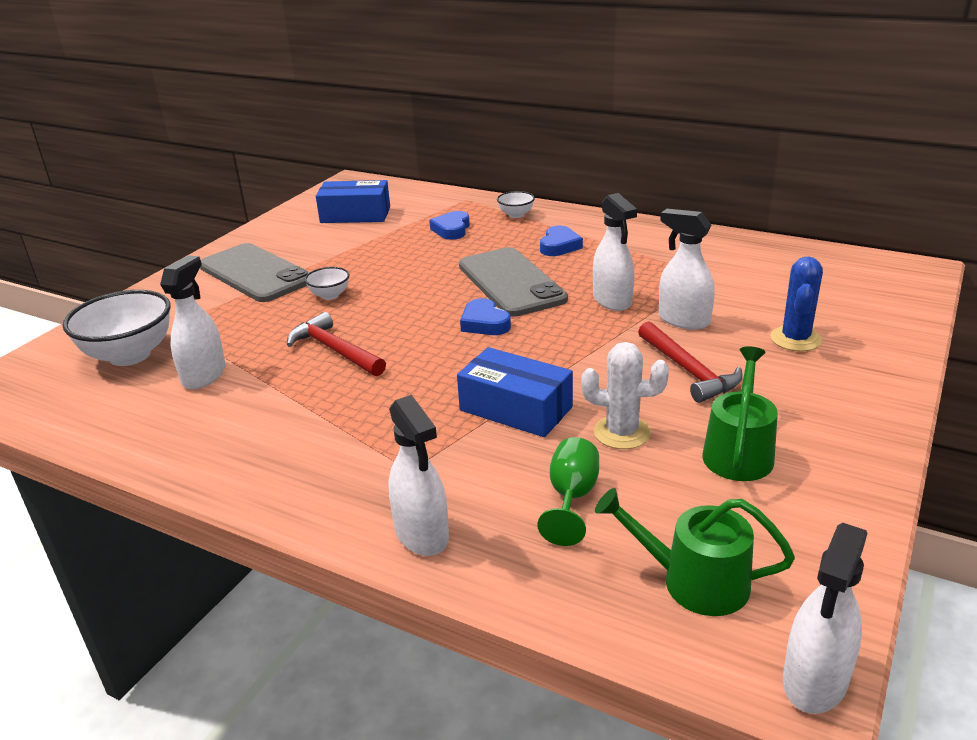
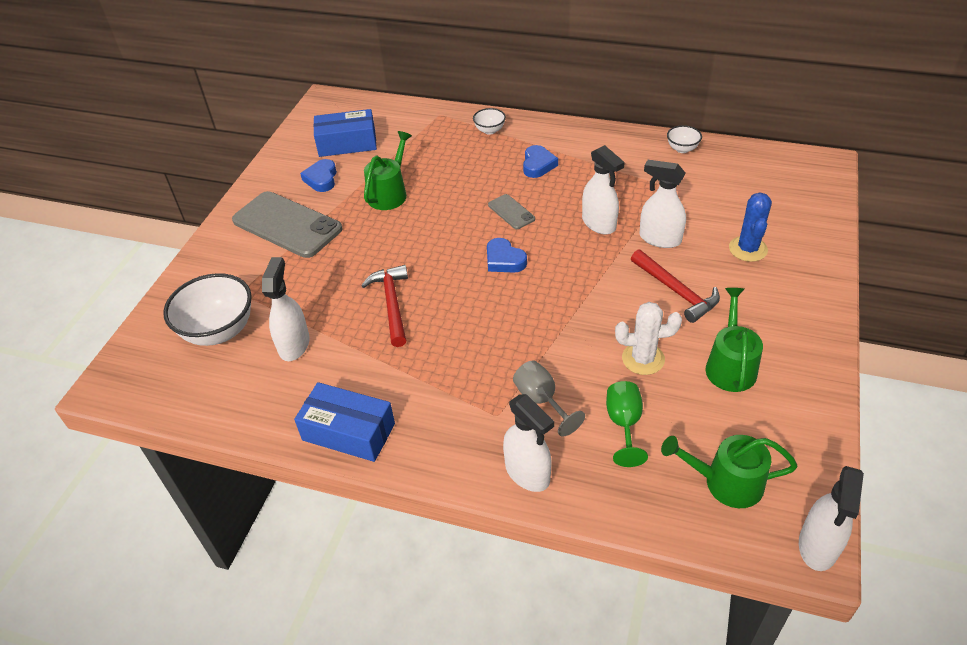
camera: 10 degrees left, 15 degrees up
(330, 295) = (363, 243): white bowl -> white bowl (682, 149)
(335, 350) = (392, 304): red hammer -> red hammer turned 45 degrees clockwise
(380, 257) = (389, 193): none -> green watering can
(452, 230) = (440, 154): blue heart -> blue heart (321, 179)
(473, 460) = (541, 400): none -> grey goblet
(511, 282) = (511, 212): grey phone -> grey phone, size x0.46
(515, 409) = (557, 346): blue box -> blue box (348, 432)

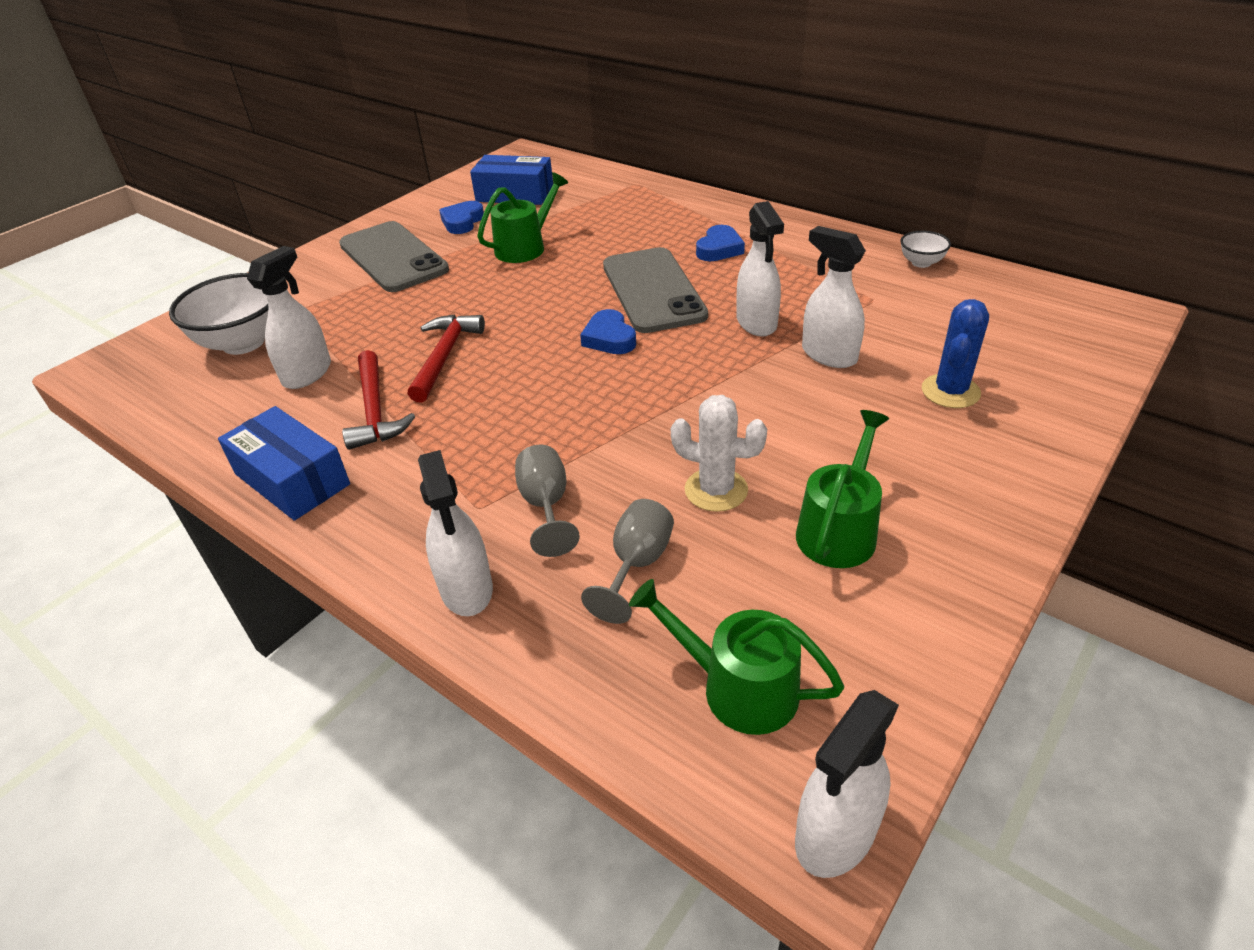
camera: 20 degrees right, 5 degrees down
(489, 130) = (684, 206): white bowl -> none
(511, 212) = (653, 290): grey phone -> grey phone, size x2.16
(624, 424) = (637, 564): green goblet -> grey goblet
(676, 291) = (814, 420): red hammer -> red hammer (375, 411)

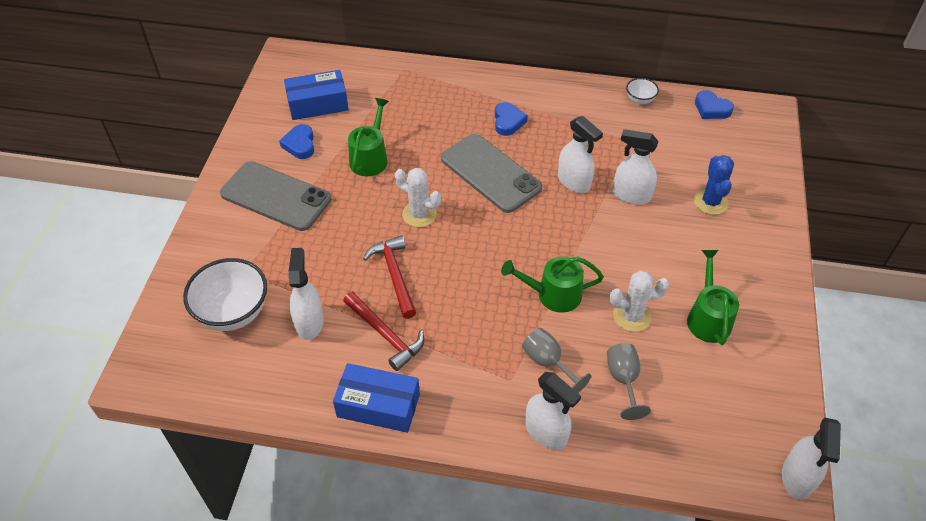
camera: 30 degrees left, 10 degrees up
(530, 308) = (419, 214): none -> white cactus
(609, 338) = (492, 224): blue heart -> blue heart (711, 109)
(738, 687) = (717, 427): green watering can -> green watering can (553, 294)

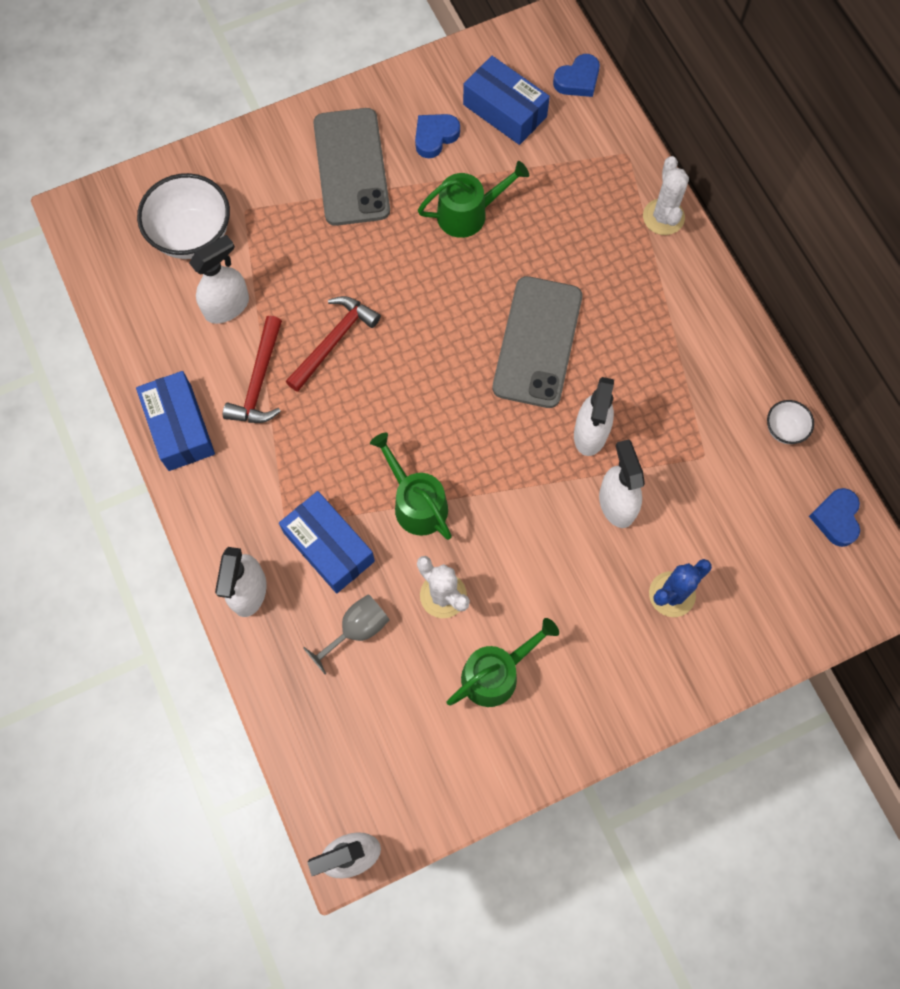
camera: 55 degrees right, 20 degrees up
(419, 214) = (427, 311): white cactus -> white cactus (663, 217)
(508, 122) = (630, 311): blue heart -> blue heart (578, 80)
(548, 362) = (329, 547): grey goblet -> blue box

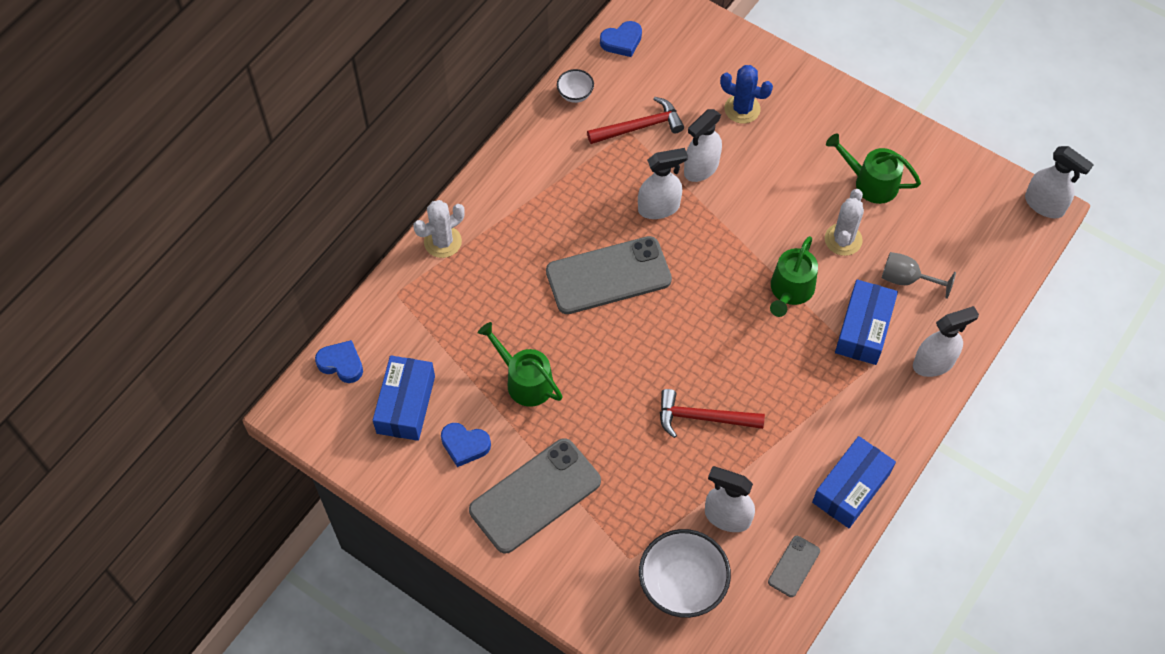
camera: 120 degrees left, 10 degrees down
(145, 334) = (794, 566): none -> grey phone
(259, 381) = (773, 453): red hammer -> red hammer (640, 127)

